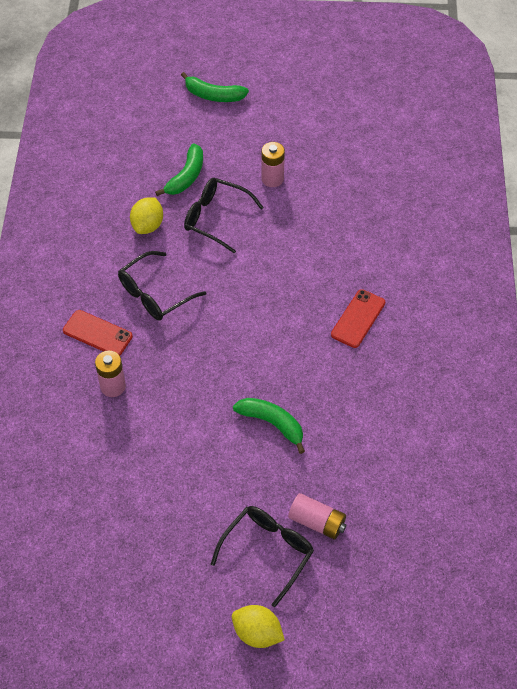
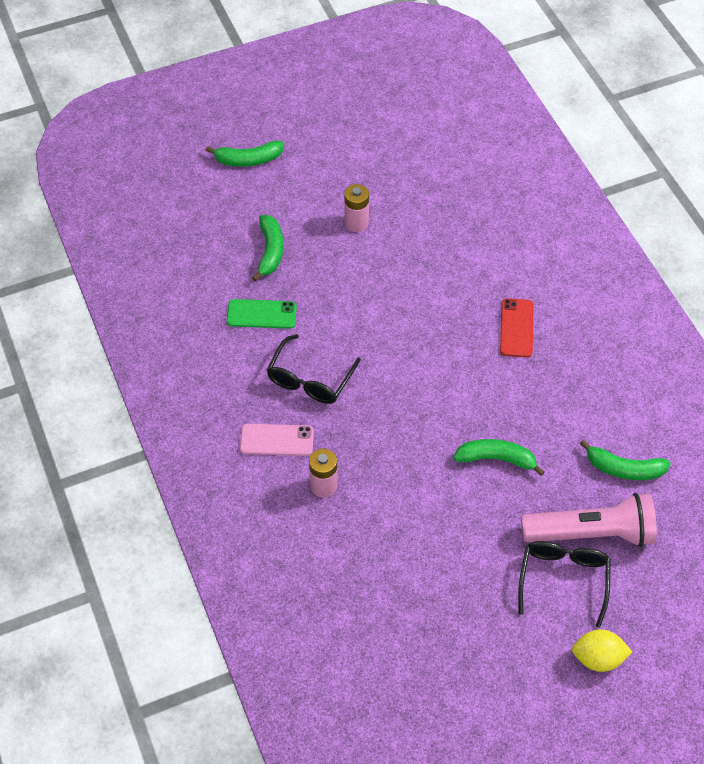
camera: 25 degrees left, 0 degrees up
(97, 333) = (277, 440): red phone -> pink phone
(148, 225) = (261, 314): yellow lemon -> green phone
(216, 218) = (325, 282): black glasses -> none
(317, 522) = (591, 533): pink battery -> pink flashlight
(381, 478) = (624, 469): none -> green banana

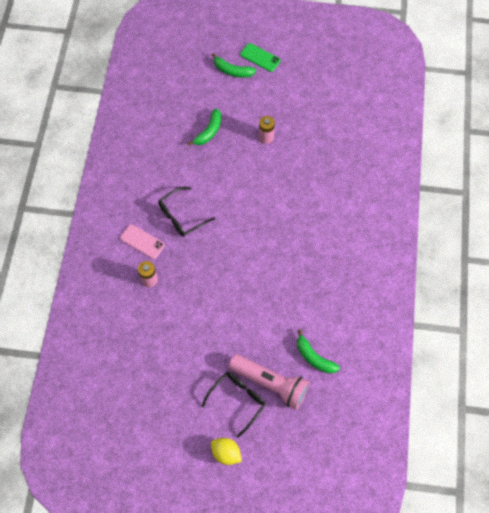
camera: 30 degrees right, 10 degrees up
(261, 314) = (180, 166): green phone -> green phone (260, 57)
(496, 459) = (249, 314): green banana -> none
(516, 328) = (312, 244): red phone -> none

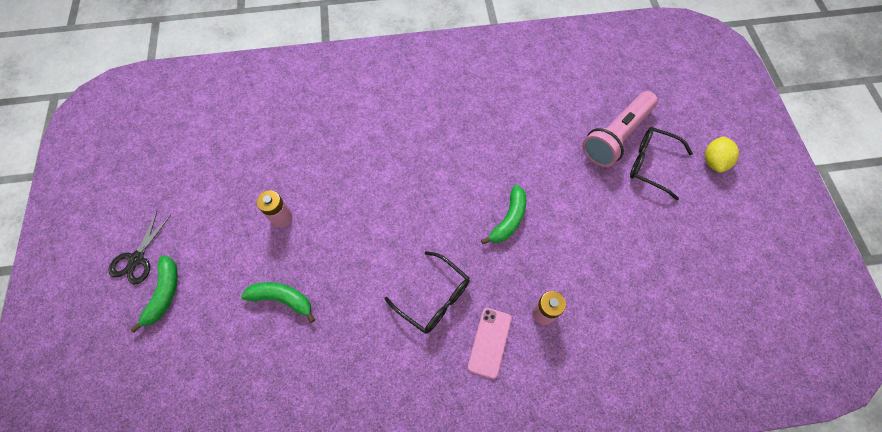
camera: 105 degrees left, 0 degrees up
(260, 57) = (137, 259): green phone -> black scissors
(270, 383) = (616, 136): pink flashlight -> pink flashlight turned 150 degrees counterclockwise
(314, 357) = (568, 101): green banana -> green banana (509, 219)

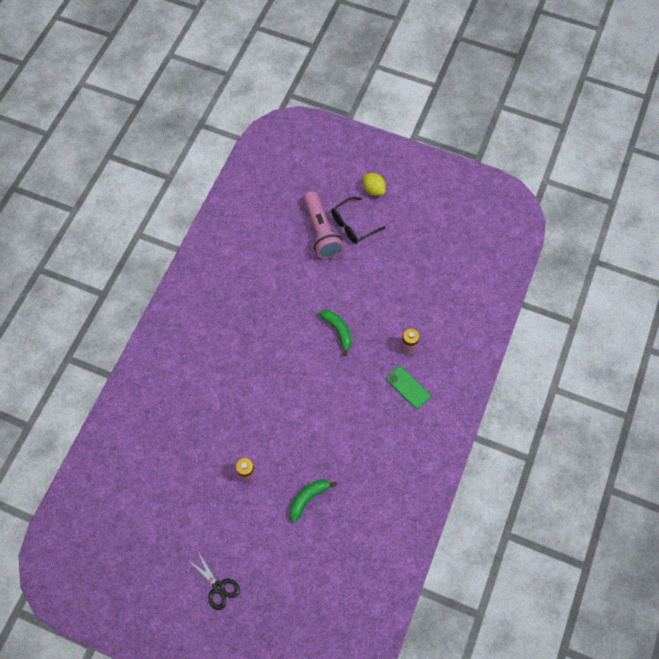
camera: 60 degrees left, 0 degrees up
(164, 293) = (257, 576): green banana -> none
(433, 297) = (362, 404): black glasses -> none
(489, 342) = (408, 387): pink phone -> green phone

